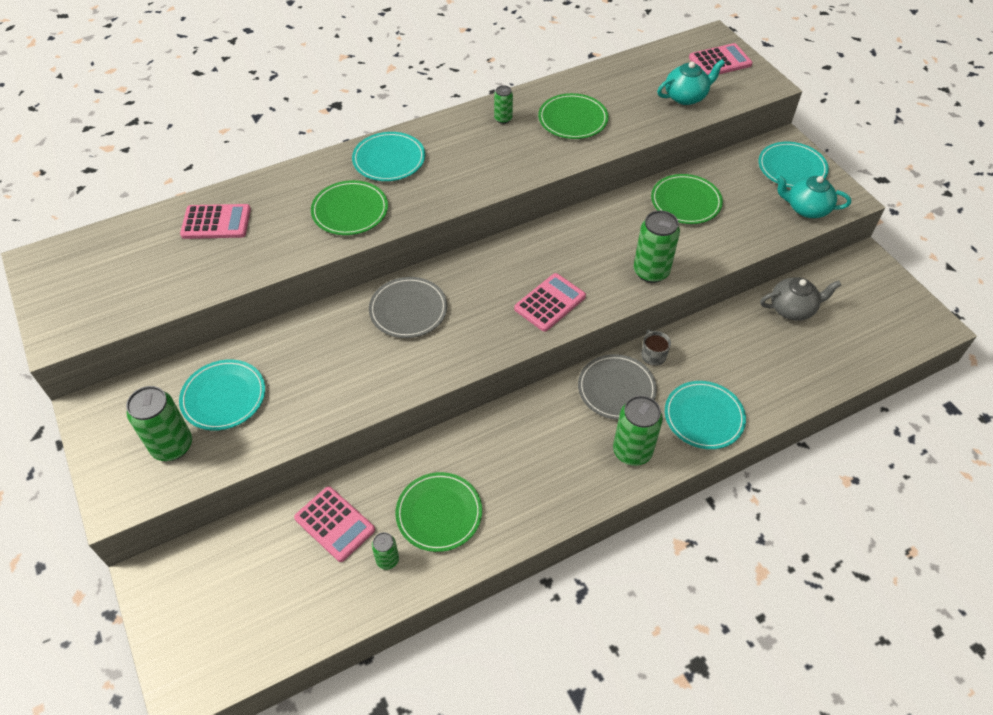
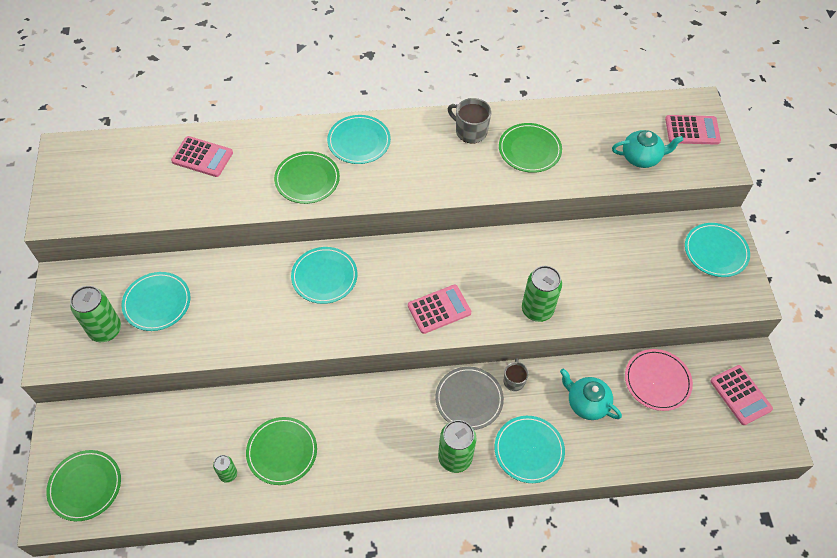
camera: 20 degrees right, 5 degrees up
(335, 524) = (203, 431): pink calculator -> pink calculator (740, 395)
(408, 310) = (324, 277): grey plate -> turquoise plate
(503, 119) = (470, 131): green can -> grey mug
(685, 202) = (601, 254): green plate -> green plate (85, 486)
(792, 309) = (657, 381): grey teapot -> pink plate
(806, 208) = (707, 296): turquoise teapot -> turquoise teapot (586, 403)

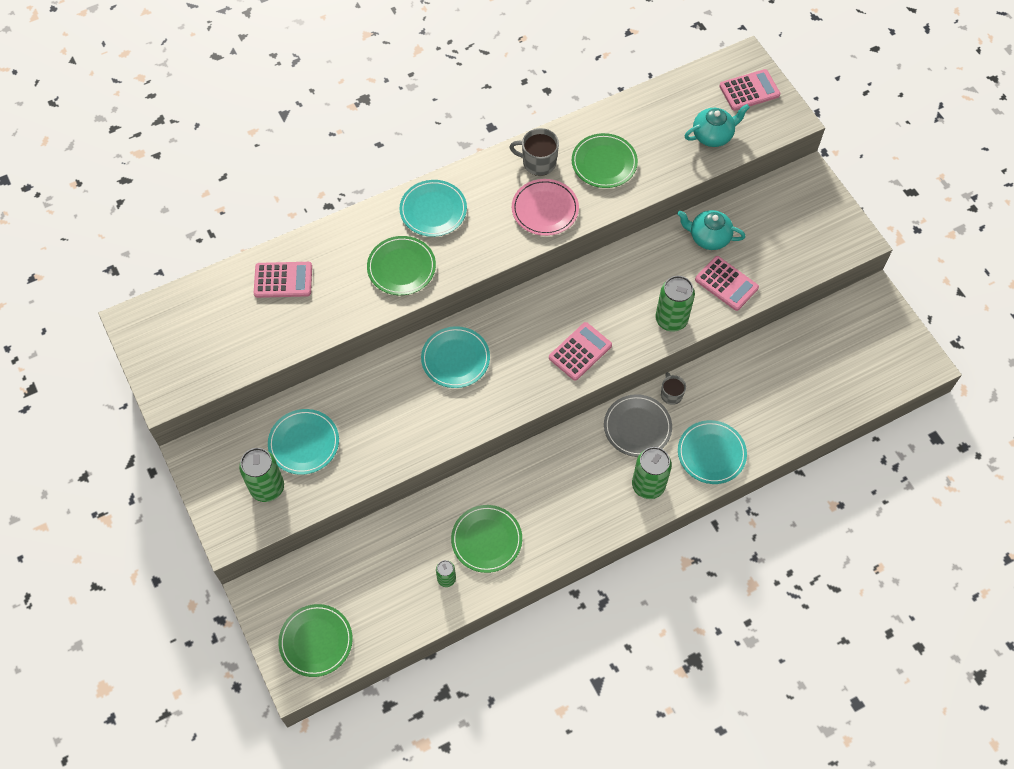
camera: 20 degrees left, 5 degrees up
(586, 403) = (745, 391): turquoise teapot -> turquoise teapot (708, 237)
(657, 381) = (800, 347): pink plate -> pink plate (545, 209)
(716, 251) = (811, 204): turquoise plate -> none
(740, 395) = (878, 333): pink calculator -> pink calculator (726, 284)

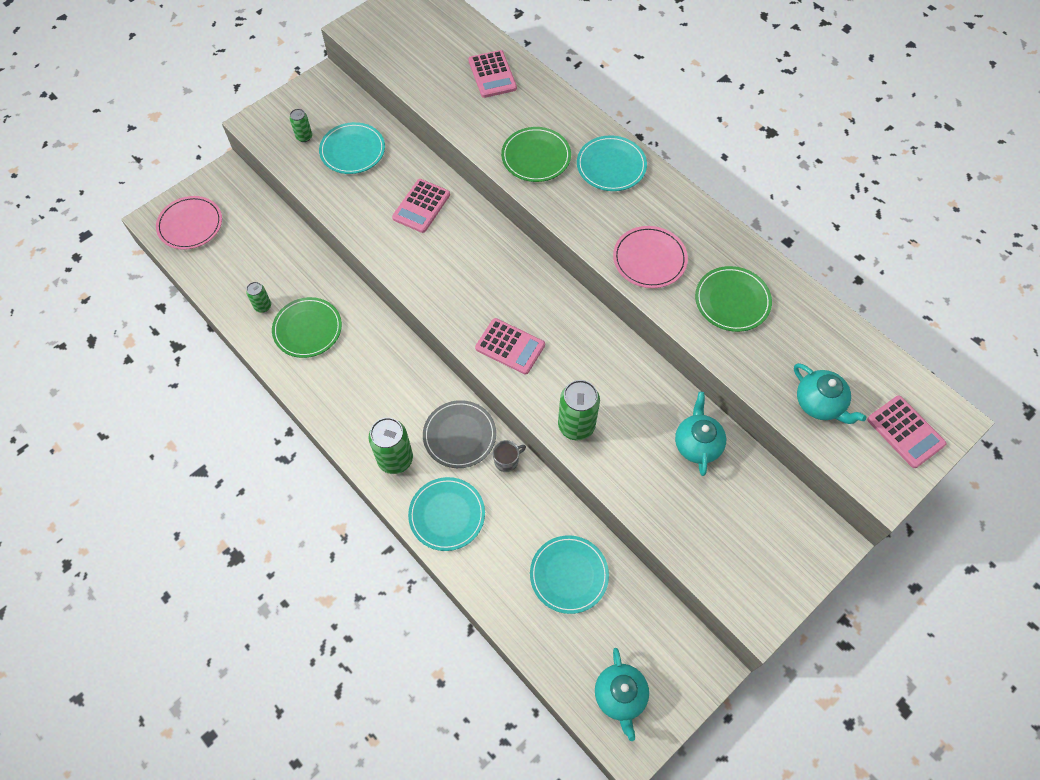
camera: 75 degrees right, 0 degrees up
(267, 487) = (304, 137): green can -> green can, size x0.54
(316, 641) = (190, 224): green plate -> pink plate
(455, 359) = (470, 242): turquoise plate -> turquoise plate (569, 575)
(538, 162) = (706, 240): grey mug -> none
(726, 284) = (642, 474): pink calculator -> pink calculator (421, 206)
(887, 362) = (620, 696): none -> turquoise teapot

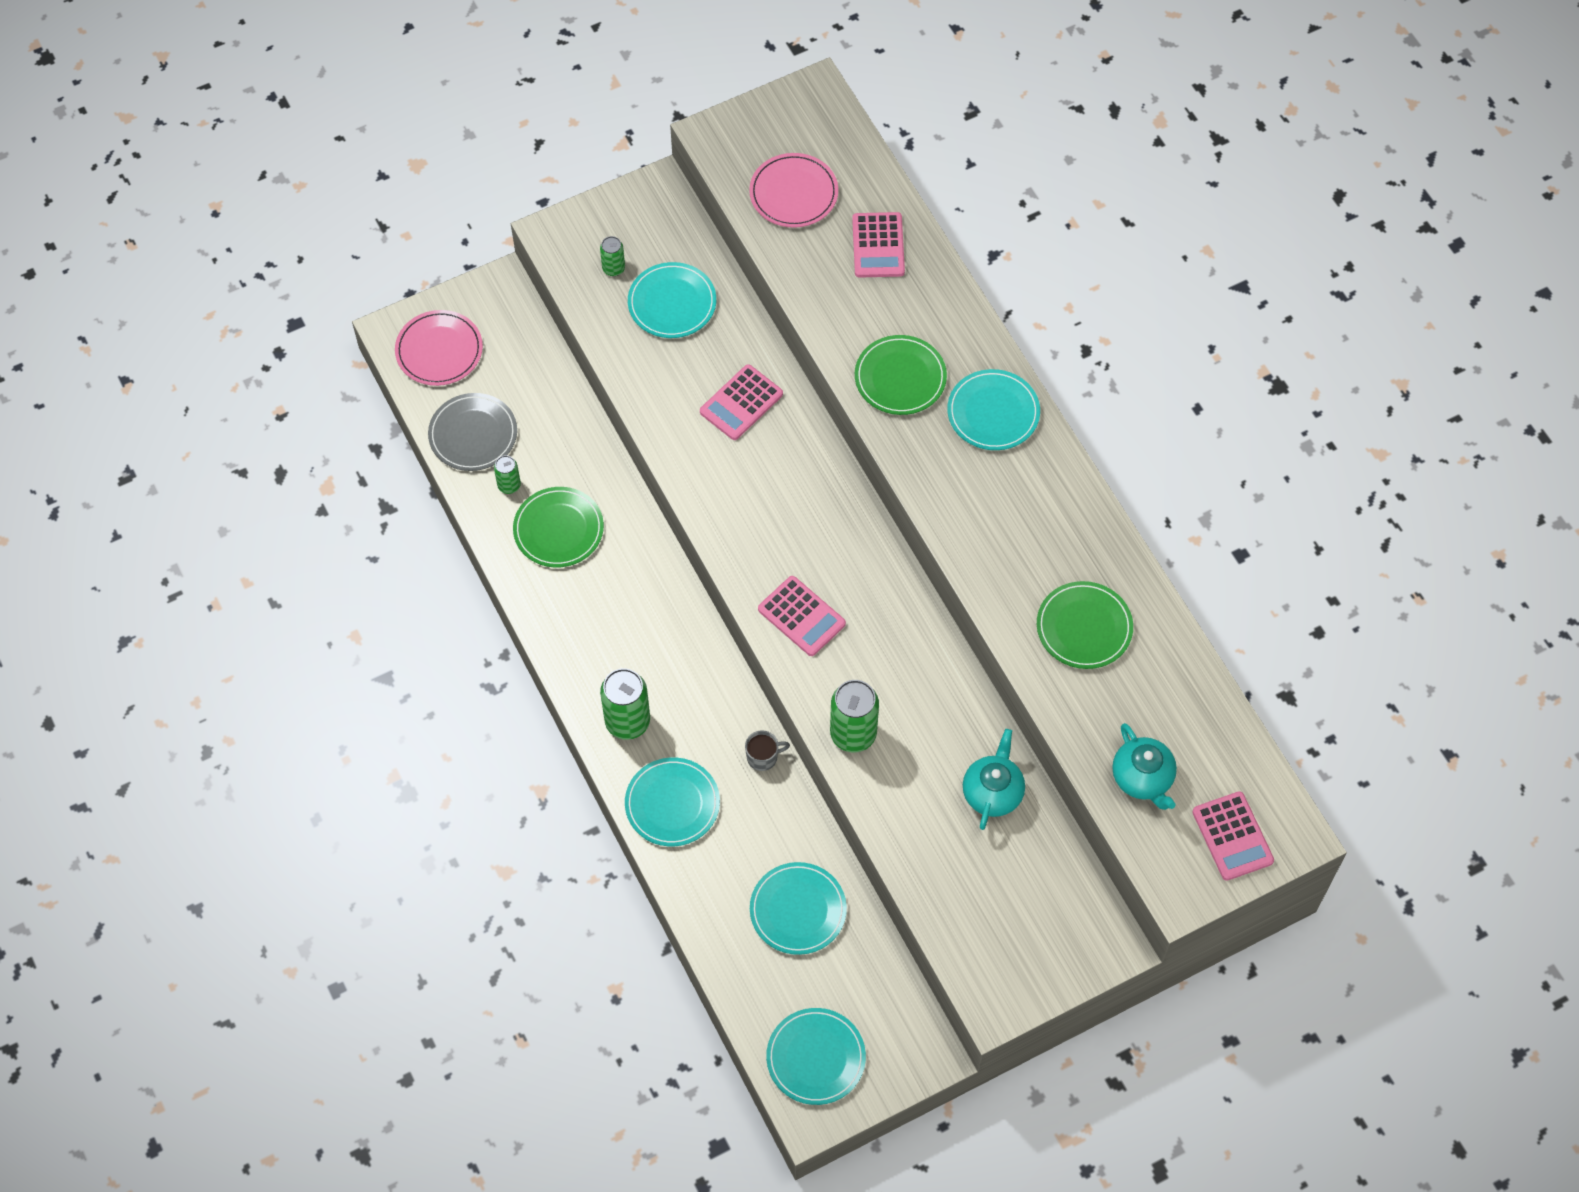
camera: 15 degrees right, 0 degrees up
(459, 435) = (713, 711): grey plate -> grey plate (473, 434)
(620, 696) = (816, 1057): turquoise teapot -> turquoise plate
(649, 259) = (1000, 549): pink plate -> pink plate (793, 193)

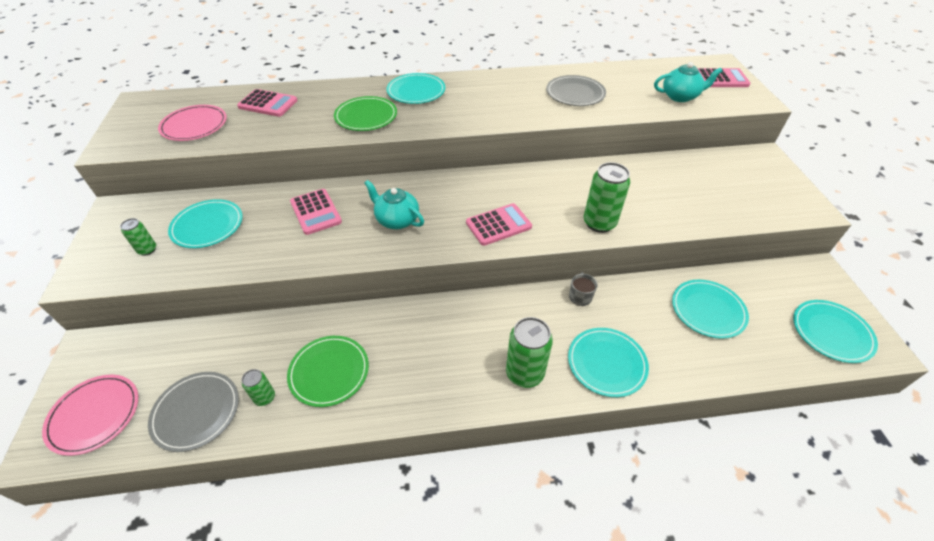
camera: 70 degrees left, 15 degrees down
(993, 792) = (656, 174): turquoise teapot -> turquoise teapot (397, 220)
(1084, 627) = (575, 93): green plate -> grey plate

